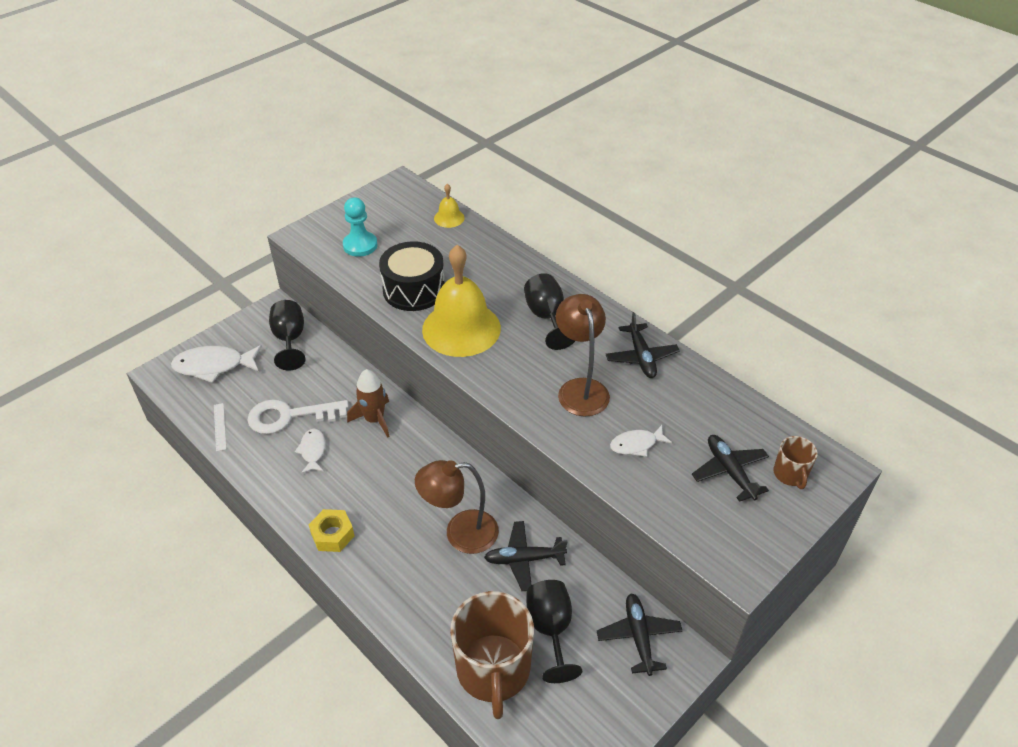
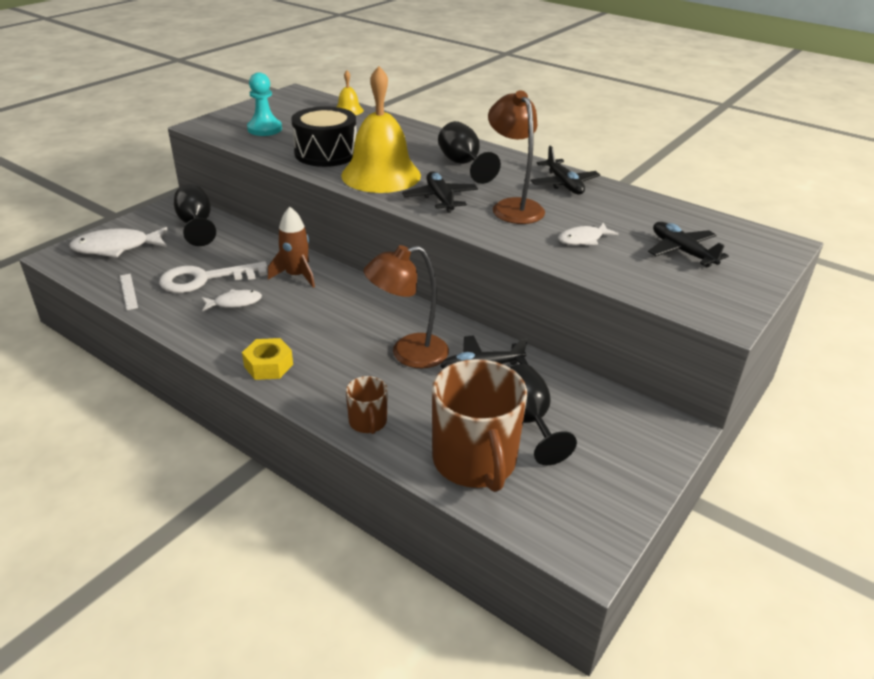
camera: 10 degrees left, 10 degrees down
(313, 451) = (234, 303): white fish -> white fish turned 90 degrees clockwise
(639, 636) = (621, 418): black plane -> black plane (440, 198)
(790, 474) = (740, 249): brown mug -> brown mug (368, 422)

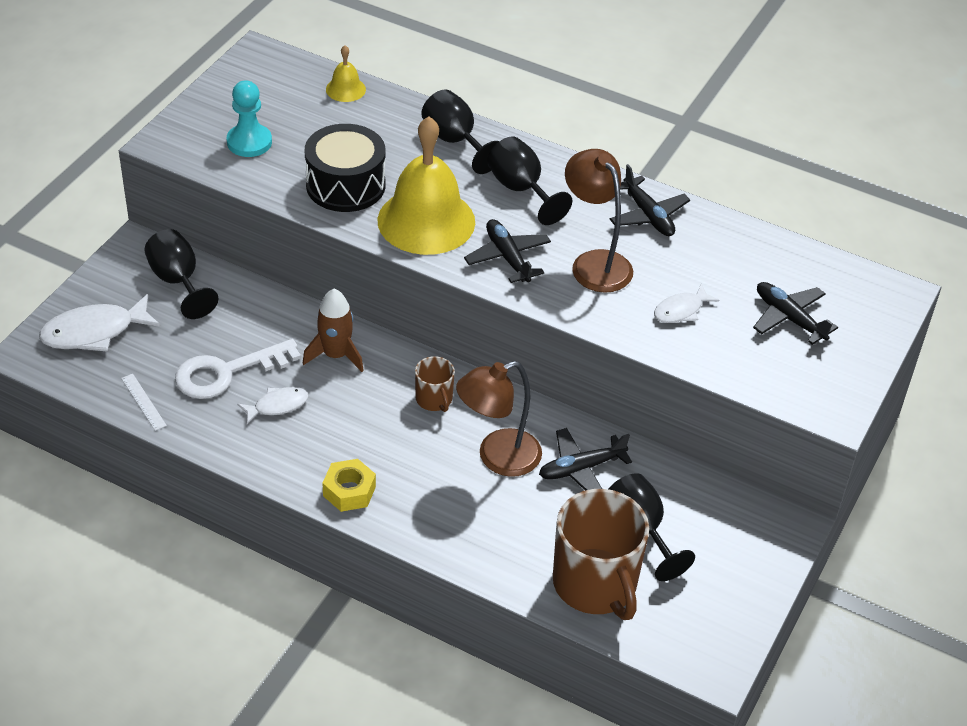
camera: 10 degrees left, 10 degrees up
(368, 422) = (477, 551): brown mug -> brown mug (434, 399)
(420, 138) = (455, 141): none -> black goblet

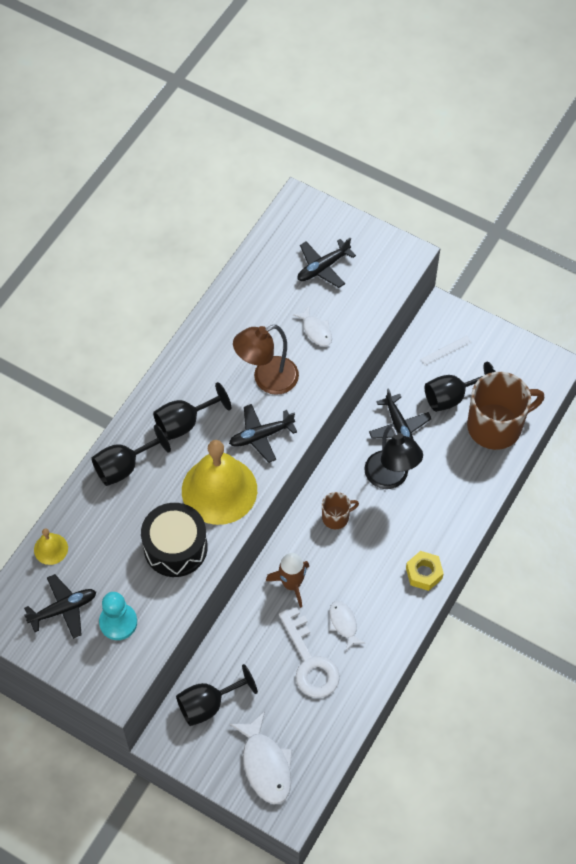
camera: 85 degrees left, 15 degrees up
(143, 402) = (340, 720): white ruler -> white ruler (446, 350)
(497, 458) = (390, 478): brown lamp -> black lamp
(648, 215) = (216, 341): black plane -> black plane (63, 609)

